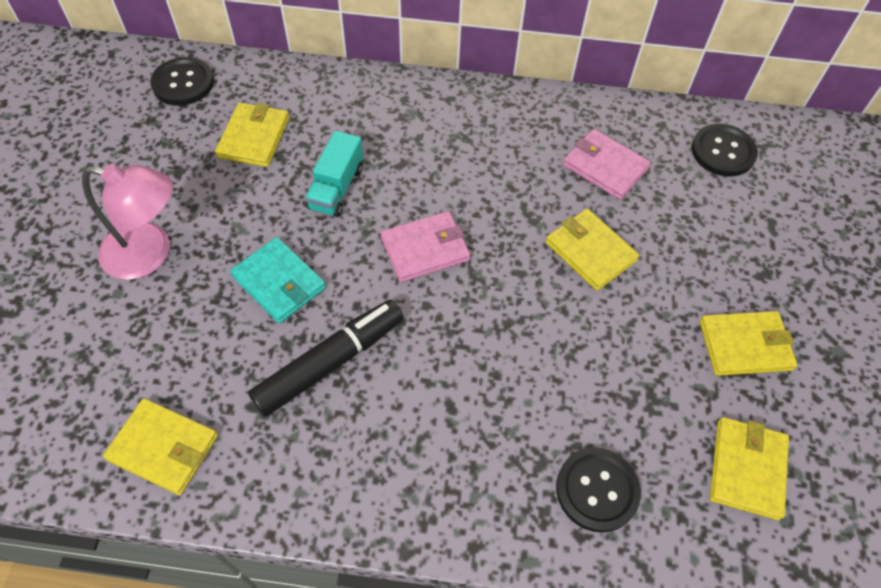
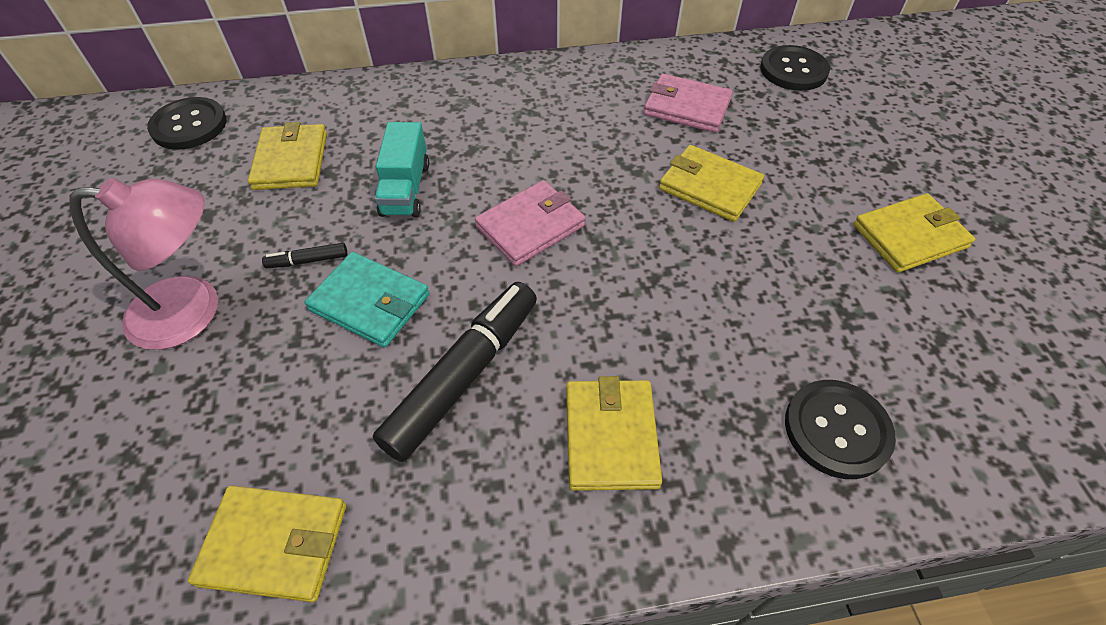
camera: 15 degrees left, 5 degrees down
(243, 233) = (307, 261): none -> black marker
(747, 469) = (980, 358): yellow wallet -> yellow wallet (610, 436)

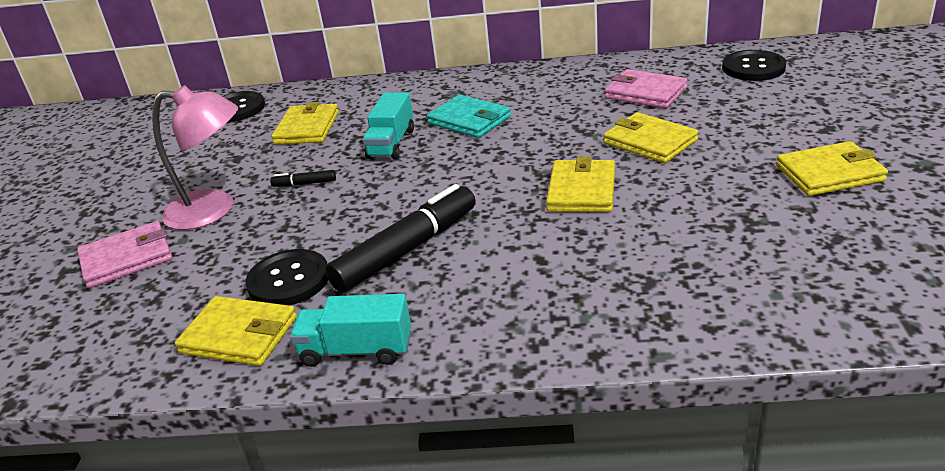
camera: 15 degrees right, 20 degrees down
(370, 302) = (345, 207): turquoise wallet -> turquoise wallet (469, 120)
(437, 560) = (356, 350): none -> turquoise truck
(530, 226) = (486, 165): pink wallet -> pink wallet (127, 258)
(610, 436) = (515, 288): yellow wallet -> yellow wallet (581, 190)
(837, 430) = (716, 291): black button -> black button (288, 280)

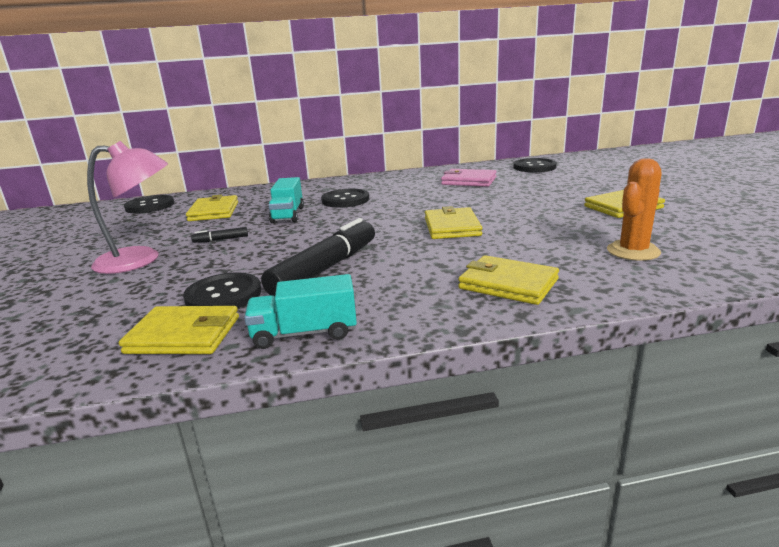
camera: 15 degrees left, 10 degrees down
(127, 258) = (58, 295): pink wallet -> none
(469, 120) = (345, 200): turquoise wallet -> black button
(649, 142) = (487, 201): yellow wallet -> yellow wallet (508, 284)
(788, 265) = (633, 251): none -> orange cactus

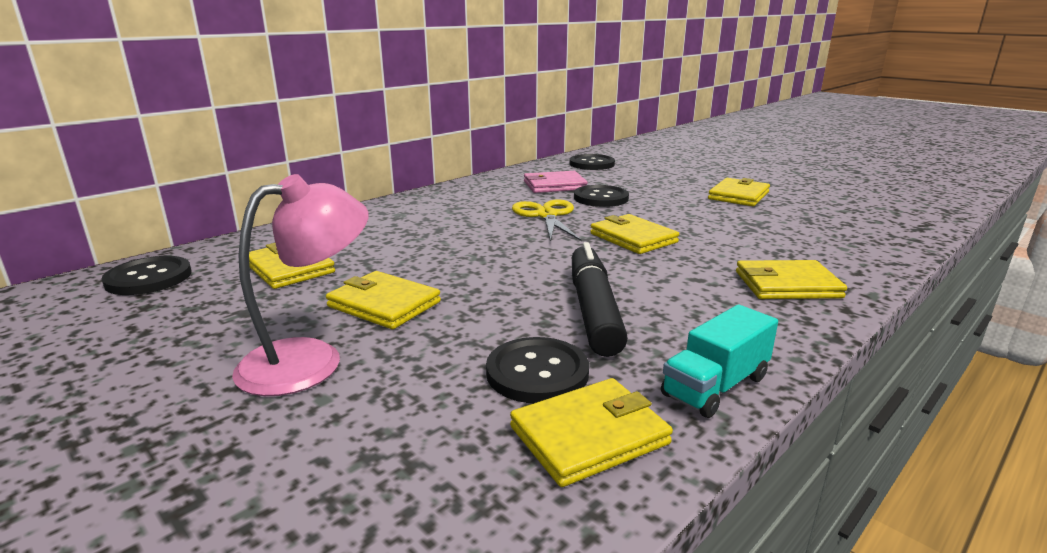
camera: 35 degrees left, 0 degrees up
(221, 240) = (384, 304): black marker -> yellow wallet
(288, 215) = (415, 255): turquoise truck -> none
(345, 200) = (455, 225): black button -> black button (601, 198)
(419, 202) = (546, 215): none -> yellow scissors
(633, 251) = (817, 235): orange cactus -> none

